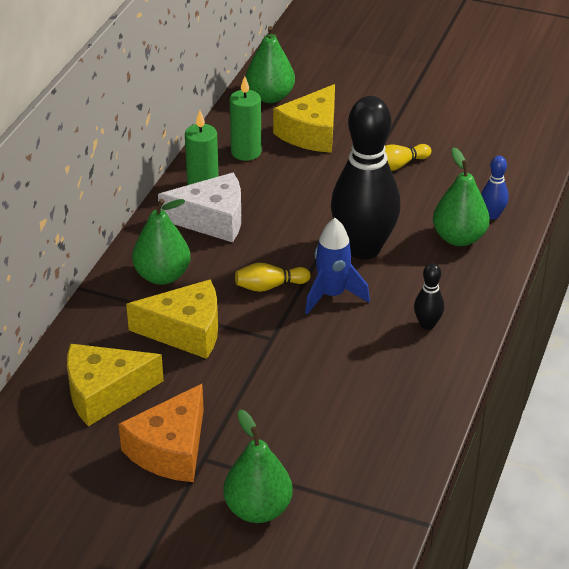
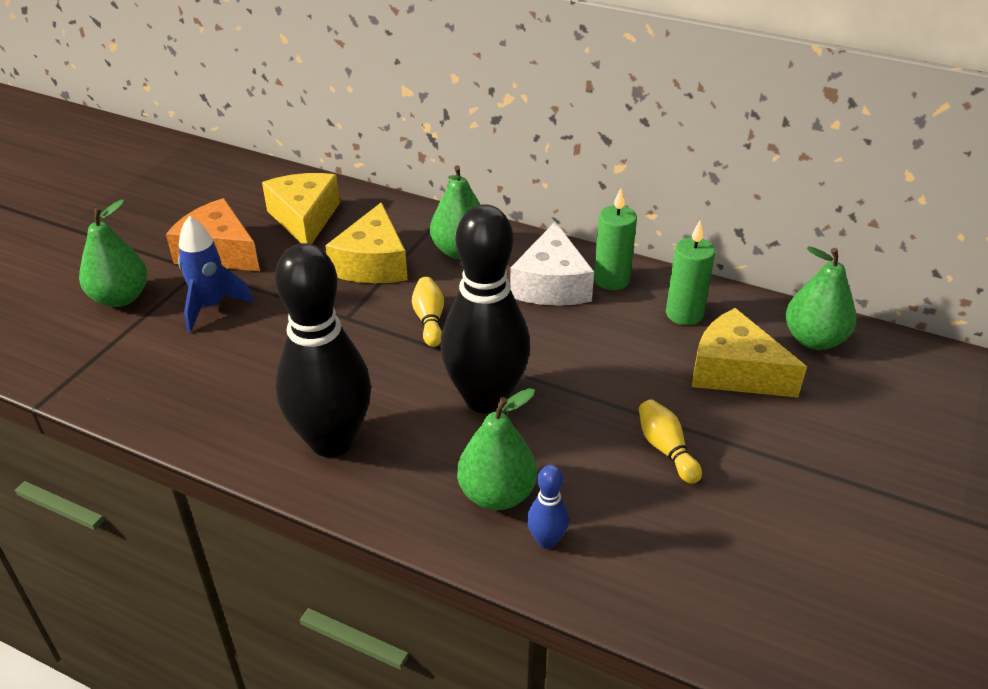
camera: 95 degrees right, 0 degrees up
(332, 295) = (404, 366): blue rocket -> blue rocket (211, 306)
(427, 324) = (332, 441): black bowling pin -> black bowling pin, size x2.42

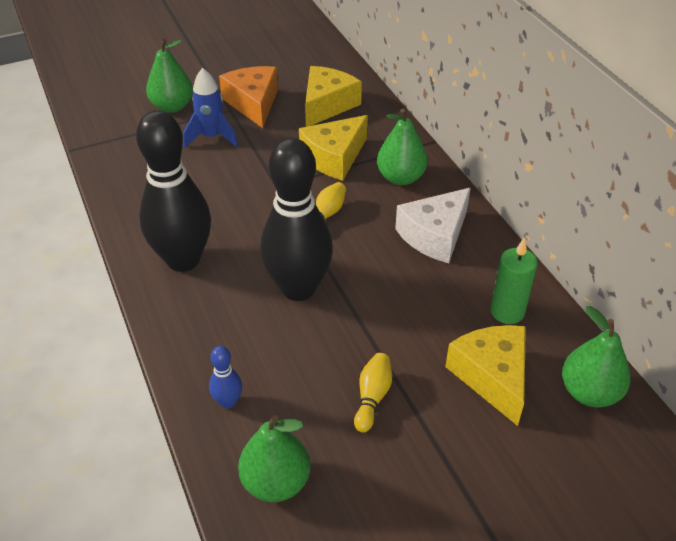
camera: 40 degrees right, 5 degrees up
(497, 494) = (233, 353): green pear -> green pear (276, 482)
(611, 280) = (483, 256): green candle -> none

